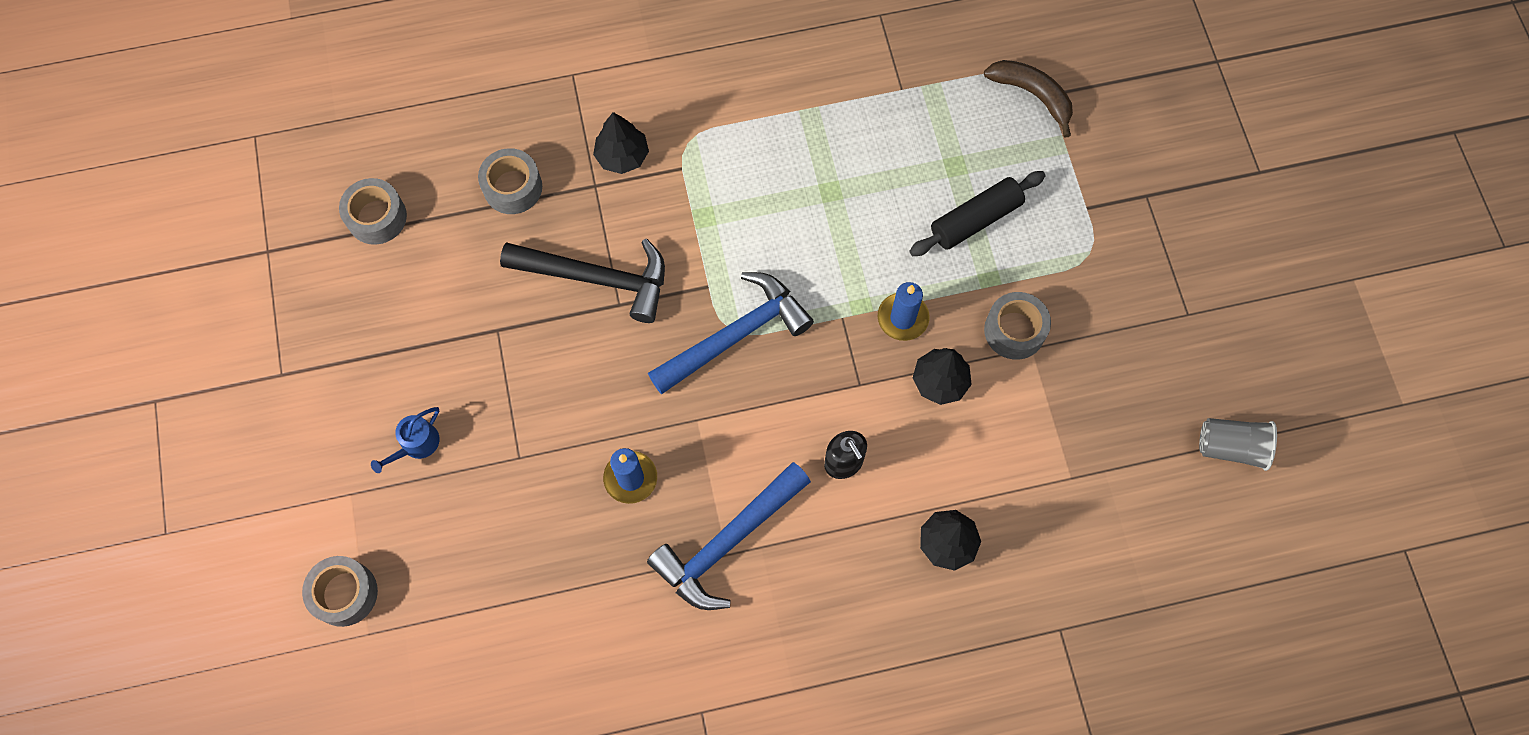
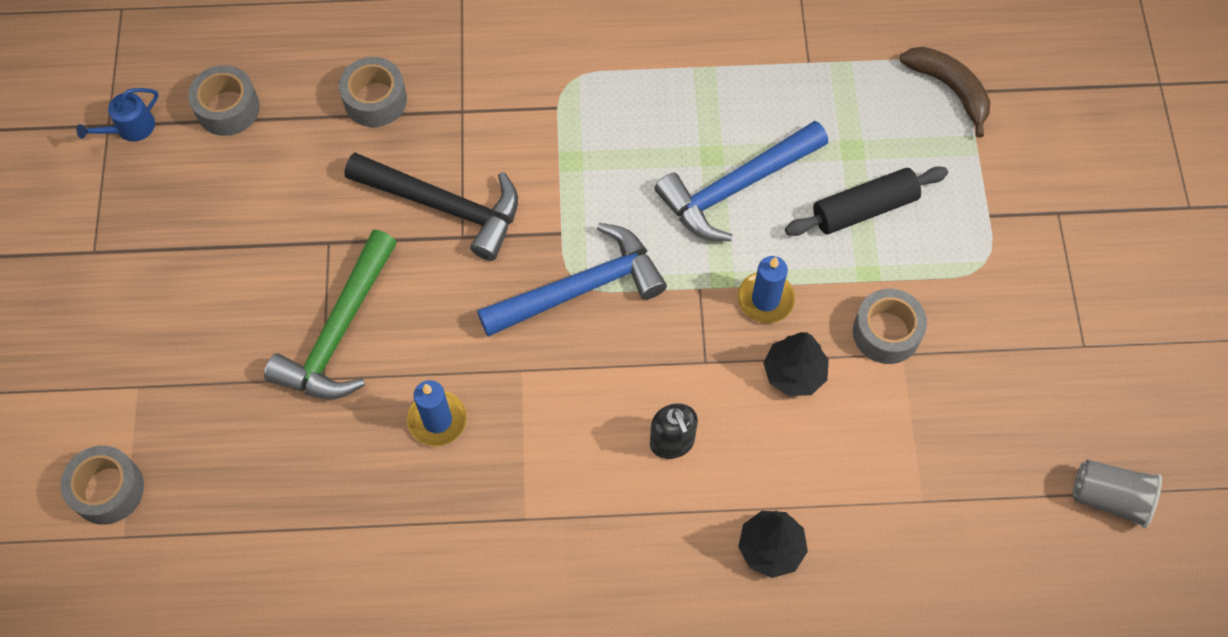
camera: 10 degrees right, 5 degrees down
(416, 444) = (217, 347): blue watering can -> blue watering can (131, 128)
(525, 411) = (339, 331): none -> green hammer
(622, 156) = (497, 86): black tree -> none
(728, 542) = (529, 506): blue hammer -> blue hammer (736, 187)

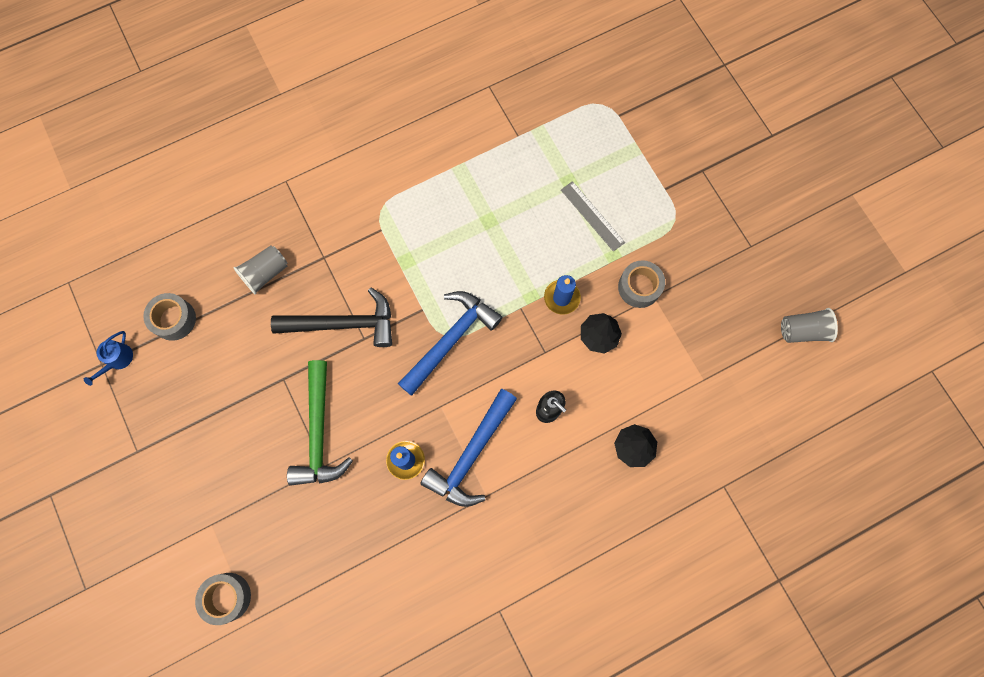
camera: 25 degrees left, 10 degrees up
(375, 100) = (265, 273): grey tape -> grey cup
(736, 187) = (512, 235): blue hammer -> blue hammer (471, 454)
(864, 209) = (592, 216): black rolling pin -> grey ruler
(949, 89) = (607, 118): brown banana -> none

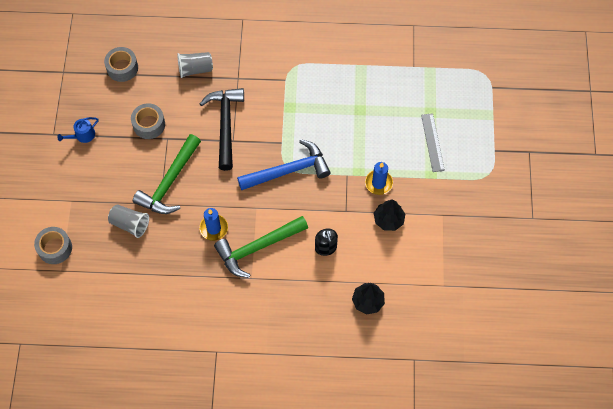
camera: 30 degrees right, 10 degrees down
(117, 360) = (74, 74): blue watering can -> blue watering can (83, 135)
(343, 324) = (225, 125): black hammer -> black hammer turned 120 degrees counterclockwise
(471, 454) = (258, 247): blue hammer -> green hammer
(639, 287) = (436, 204): grey tape -> grey tape (149, 124)
(802, 330) = (534, 291): grey cup -> grey cup (130, 224)

